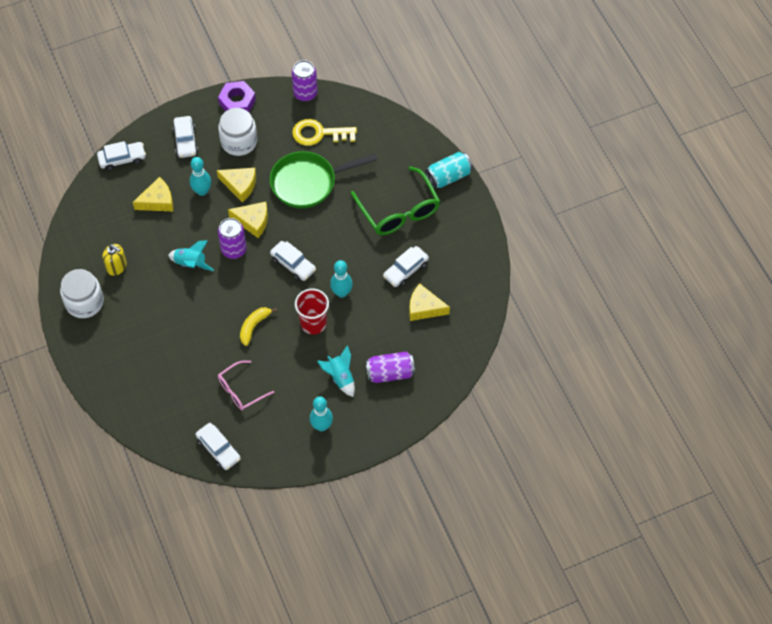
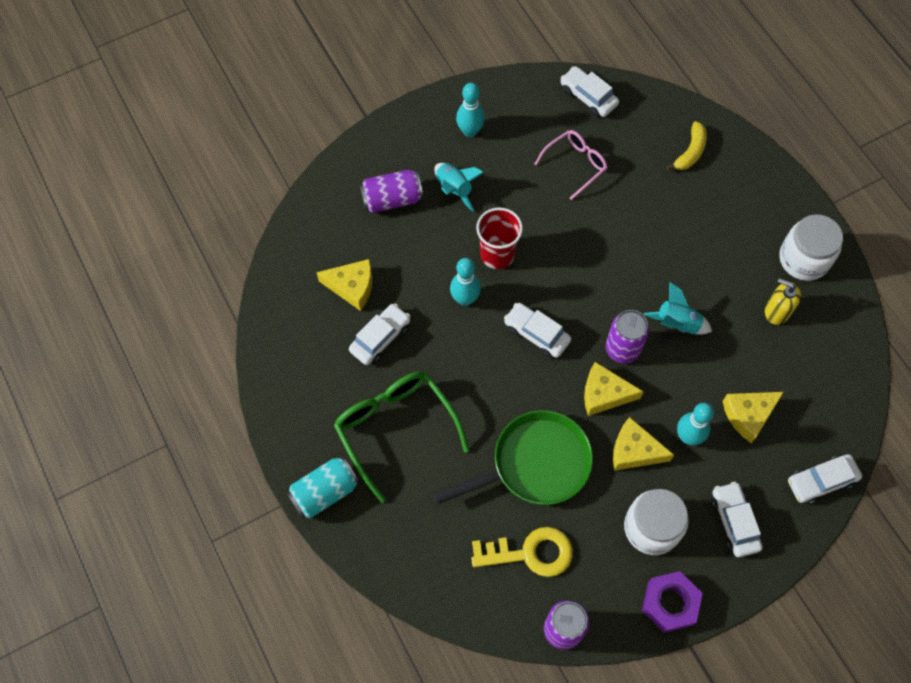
camera: 175 degrees right, 5 degrees up
(254, 326) = (574, 244): yellow banana -> yellow banana (690, 152)

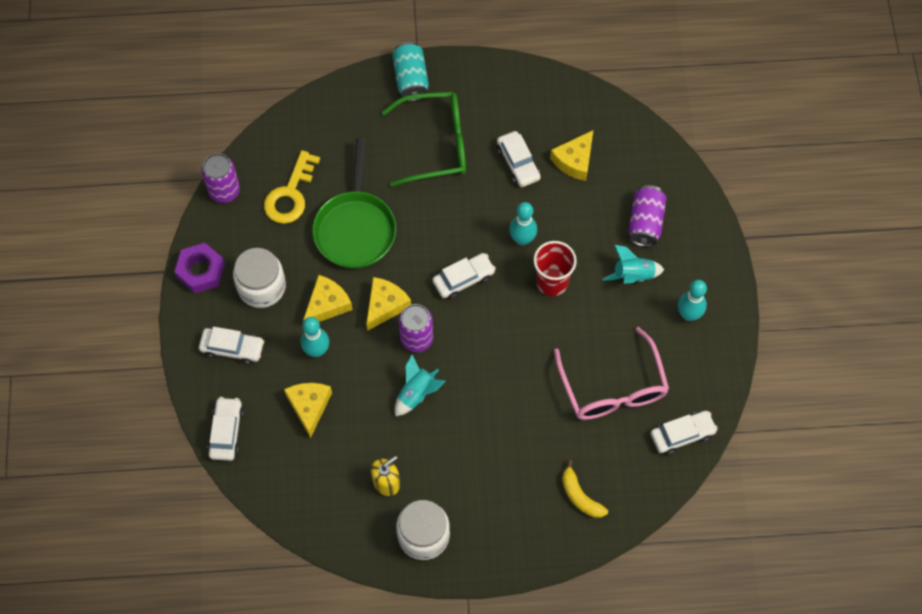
camera: 115 degrees right, 0 degrees up
(575, 164) = (612, 387): pink glasses -> pink glasses, size x1.67

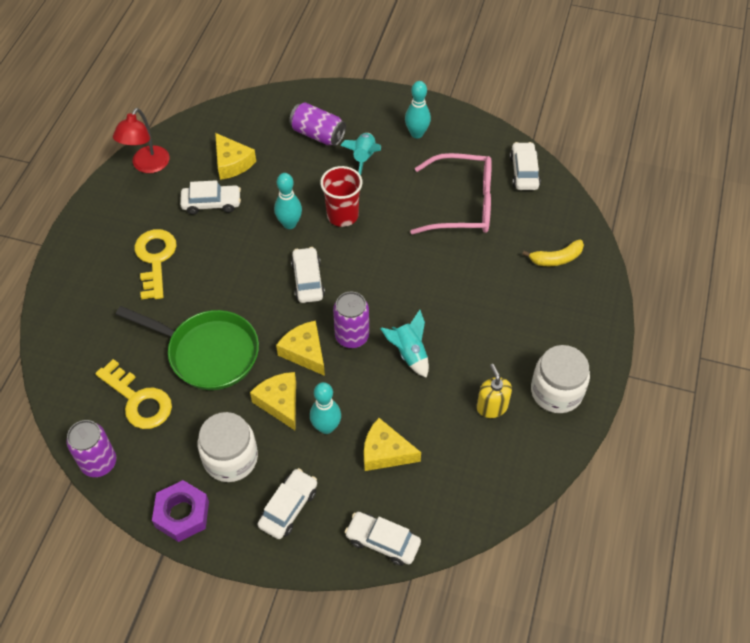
camera: 70 degrees left, 10 degrees down
(411, 79) = (72, 258): turquoise can -> none
(436, 144) = (155, 259): green glasses -> yellow key
(539, 90) = (147, 166): none -> red lamp

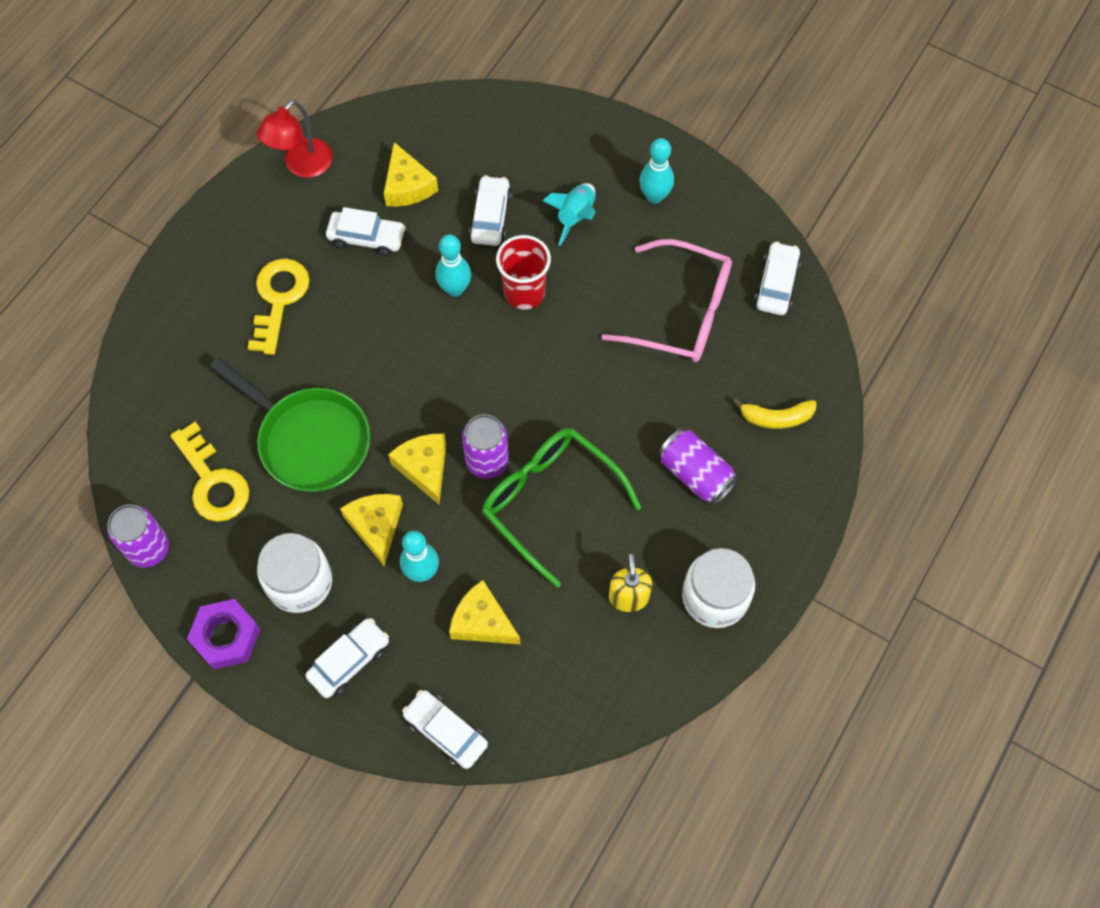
camera: 15 degrees right, 10 degrees up
(307, 280) = (455, 372): white car -> white car (490, 217)
(318, 134) = (527, 169): purple can -> purple can (695, 474)
(409, 353) = (549, 501): turquoise rocket -> green glasses

